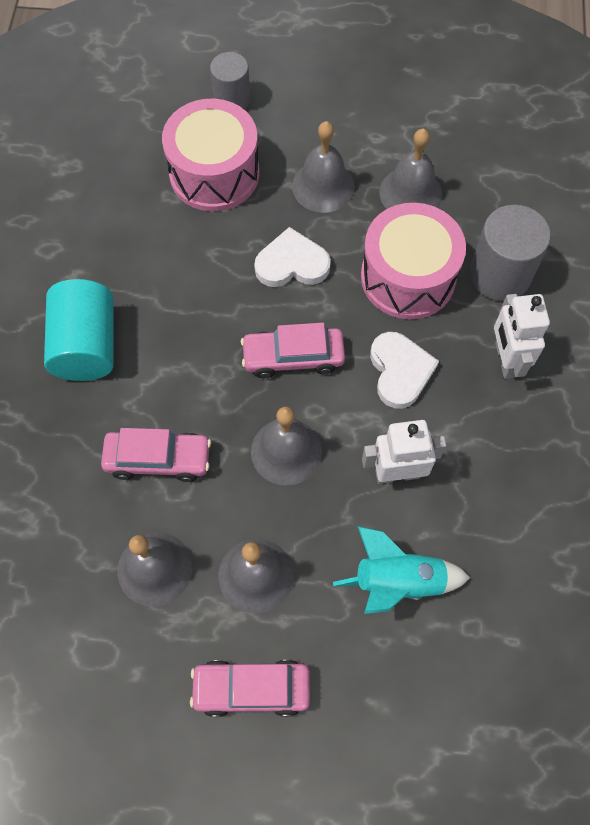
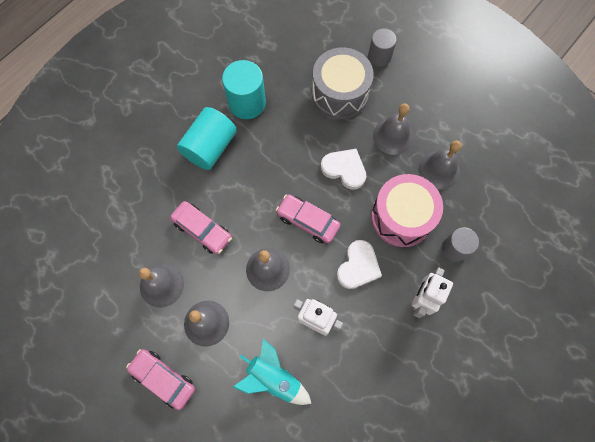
camera: 35 degrees right, 5 degrees up
(95, 258) = (247, 103): none -> turquoise cylinder
(214, 173) = (340, 93): pink drum -> grey drum
(499, 275) = (454, 249): grey cylinder -> grey cylinder, size x0.65

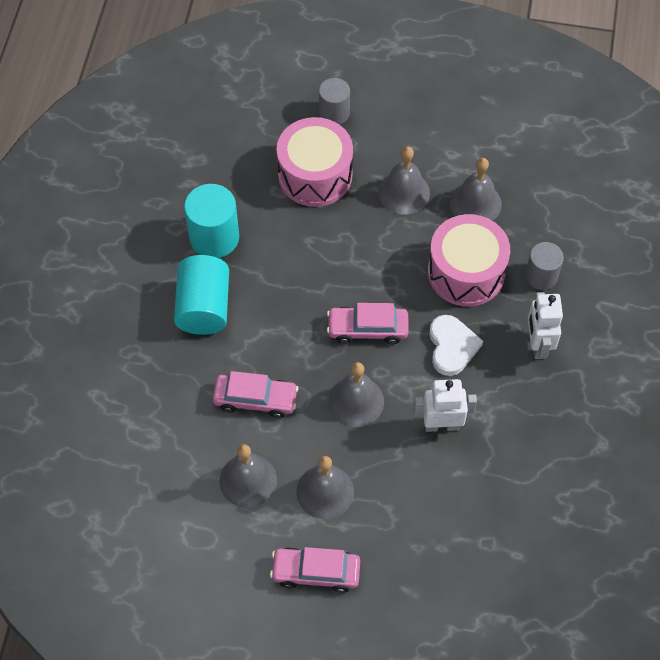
camera: 30 degrees left, 10 degrees down
(273, 378) = (434, 505): turquoise rocket -> none
(340, 93) = (315, 175): grey drum -> pink drum
(344, 169) = (373, 254): white heart -> none

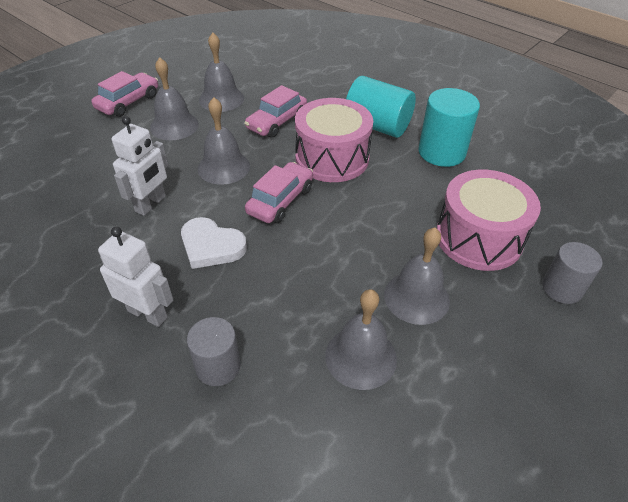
camera: 120 degrees right, 15 degrees down
(466, 272) = (279, 299): pink drum -> pink drum (332, 158)

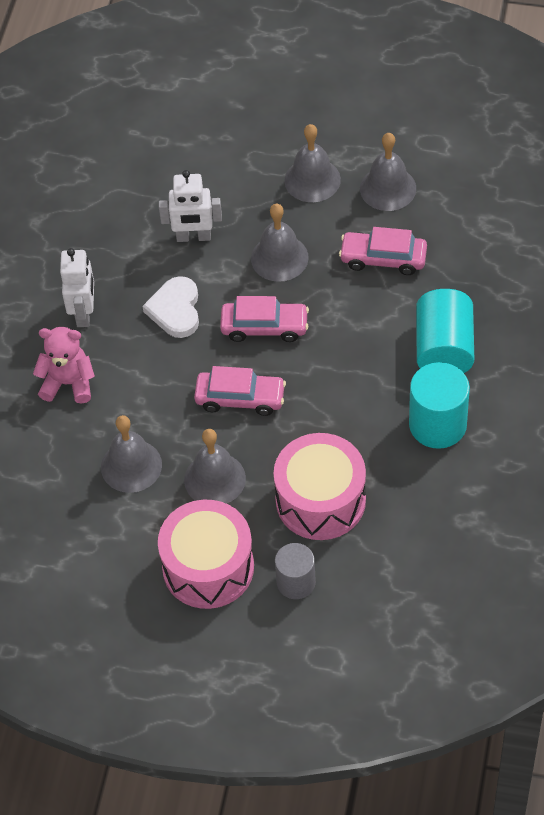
camera: 65 degrees right, 10 degrees up
(128, 102) = (321, 117): pink car -> pink car (240, 398)
(218, 366) = (68, 383): grey cylinder -> pink teddy bear
(332, 158) = (357, 335): pink drum -> pink drum (208, 567)

